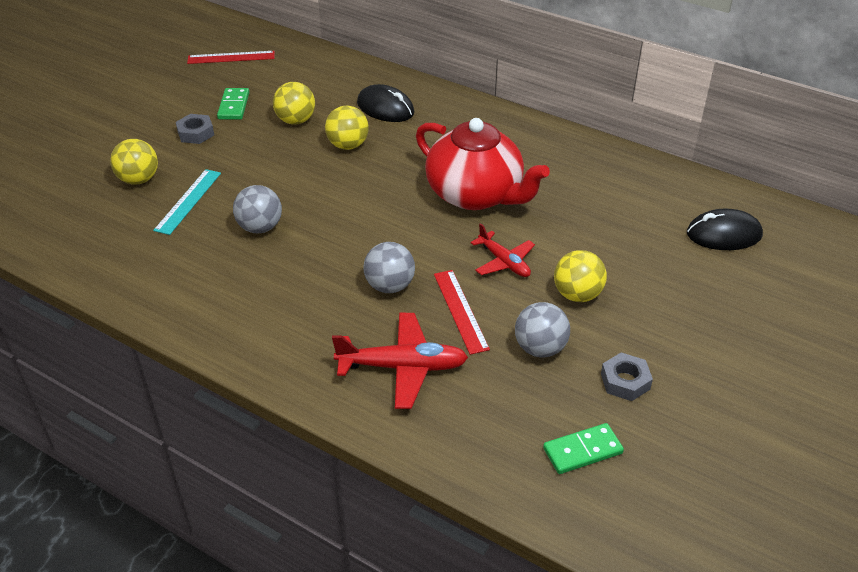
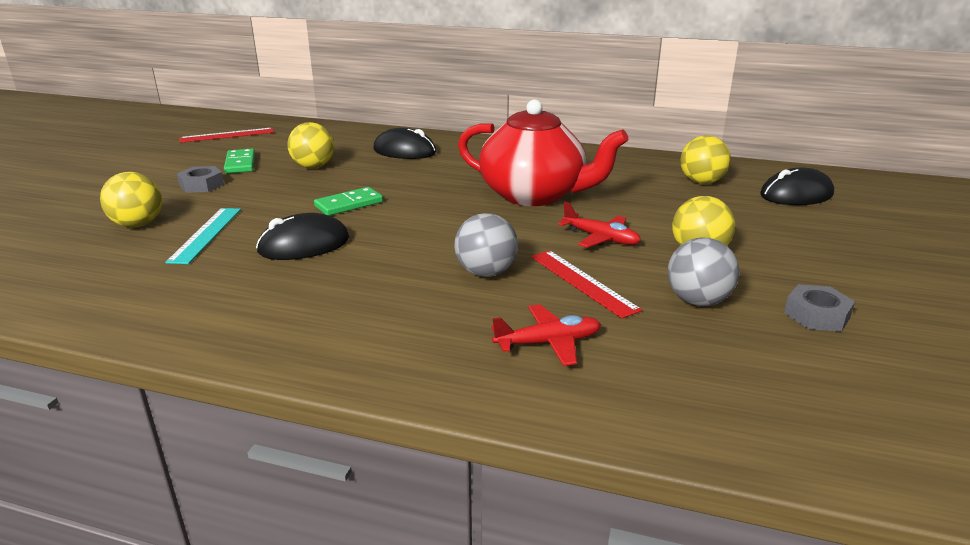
camera: 15 degrees left, 15 degrees down
(260, 227) = (304, 245): grey ball -> black mouse
(348, 145) = (378, 177): yellow ball -> yellow ball (701, 182)
(403, 367) = (548, 343): red plane -> red plane, size x0.64
(582, 451) = (834, 390): green domino -> green domino (349, 204)

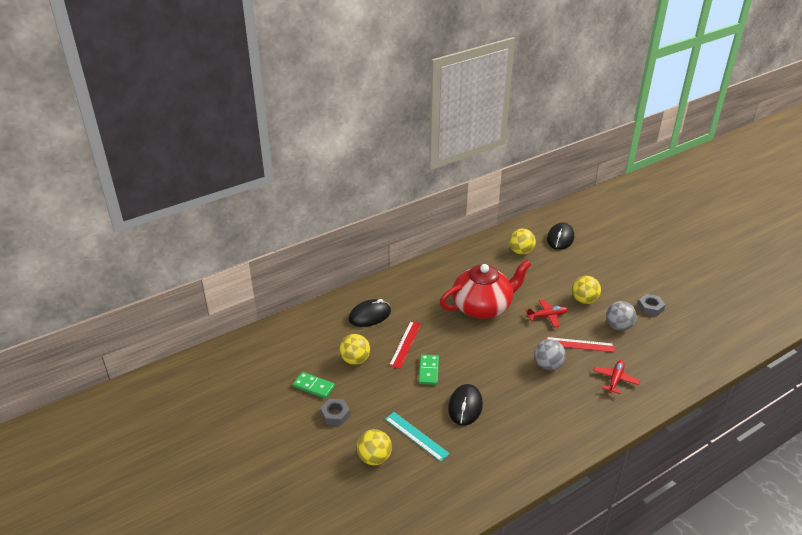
camera: 50 degrees left, 10 degrees up
(227, 135) = (244, 372): red ruler -> red ruler (405, 344)

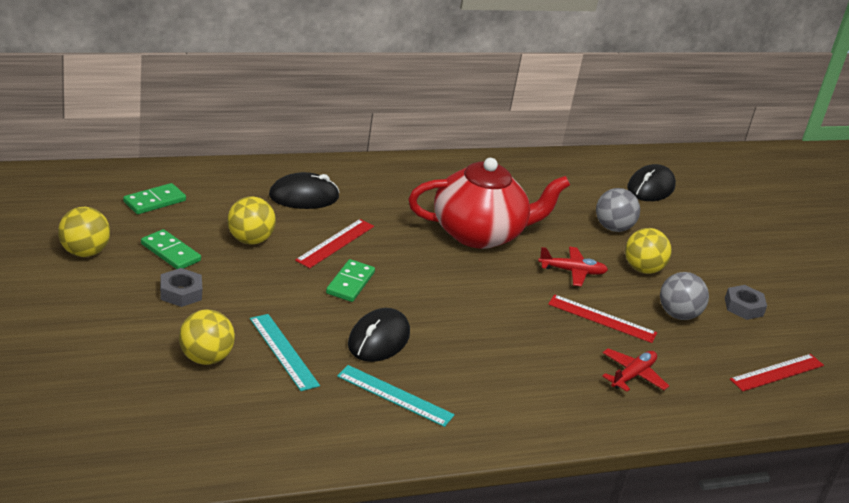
camera: 10 degrees right, 5 degrees down
(284, 351) = (154, 201): none -> green domino
(494, 444) = (395, 396): none -> turquoise ruler
(521, 252) = (579, 186): yellow ball -> yellow ball (84, 252)
(547, 365) = (536, 328): grey ball -> grey ball (613, 228)
(689, 348) = (777, 372): none -> red ruler

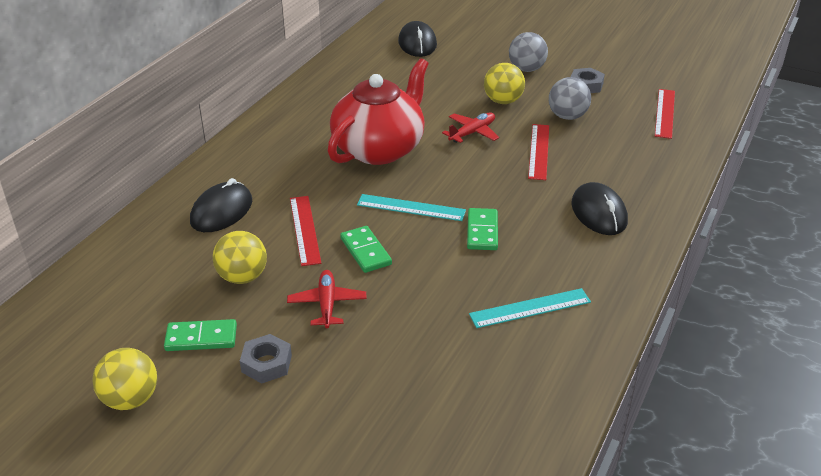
camera: 40 degrees left, 5 degrees up
(154, 201) = (113, 306): green domino -> green domino (482, 231)
(205, 358) = (375, 398): yellow ball -> none
(283, 351) = (414, 342): turquoise ruler -> turquoise ruler (411, 208)
(378, 339) = (453, 277): black mouse -> black mouse (598, 213)
(602, 318) = (538, 151): red ruler -> red ruler turned 60 degrees counterclockwise
(613, 228) = (443, 86): grey ball -> grey ball (526, 69)
(632, 375) = (613, 175): red plane -> red plane (327, 304)

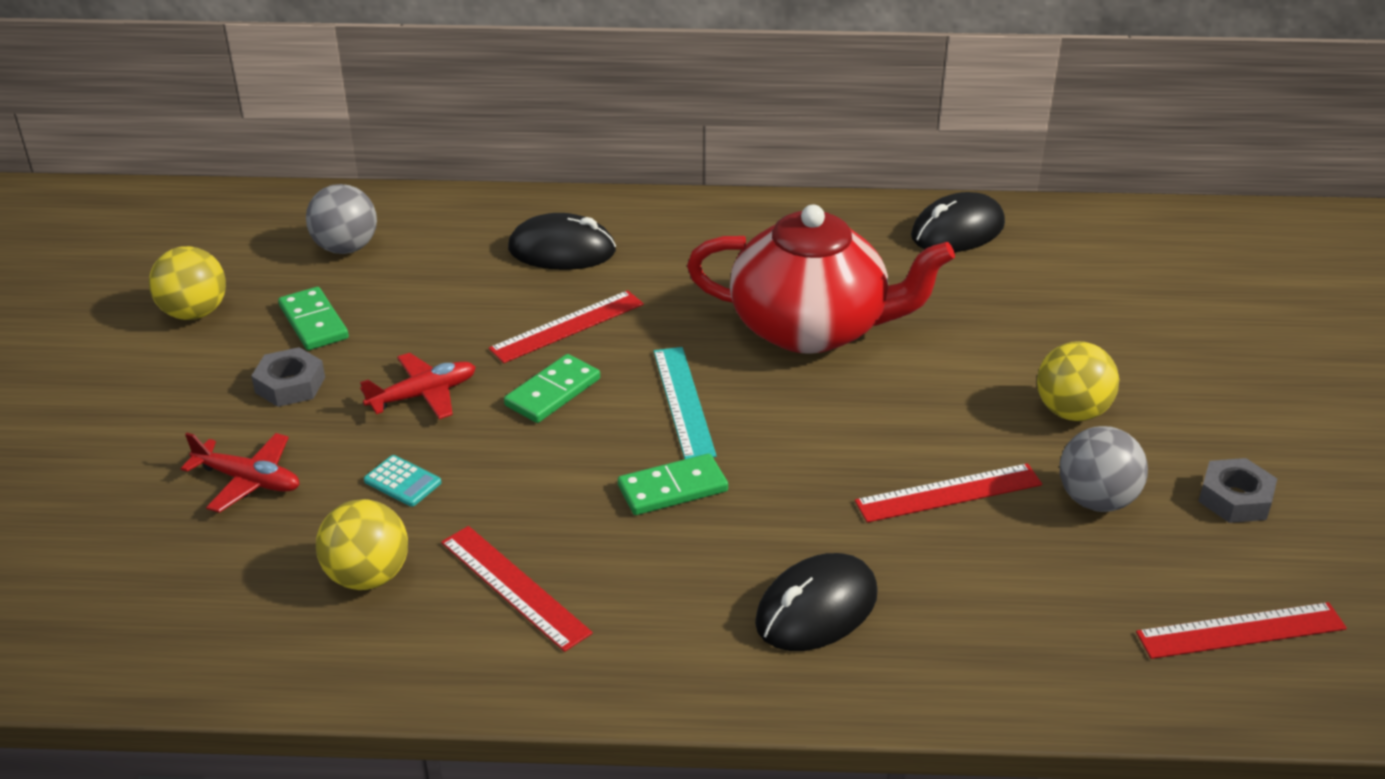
camera: 65 degrees right, 0 degrees up
(242, 277) = (440, 312): yellow ball -> yellow ball (368, 576)
(409, 332) = (402, 482): none -> turquoise calculator
(417, 43) = (1163, 270): black mouse -> black mouse (957, 231)
(472, 133) = (939, 405): red plane -> red plane (248, 480)
(526, 69) = (1212, 411): grey ball -> grey ball (346, 248)
(530, 308) = (514, 587): turquoise ruler -> red ruler

